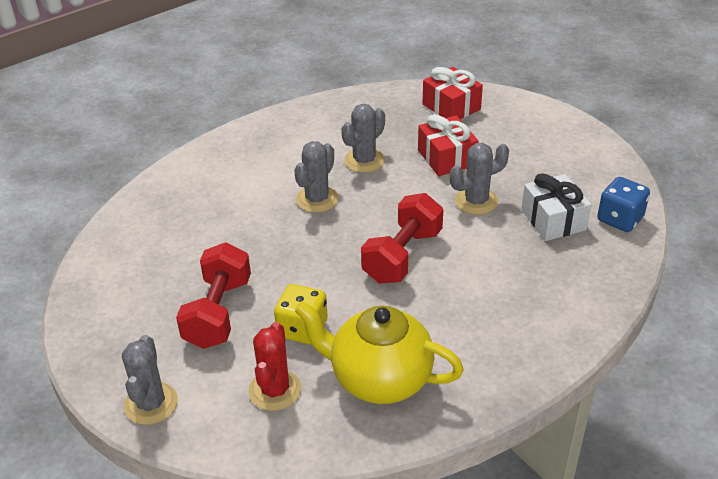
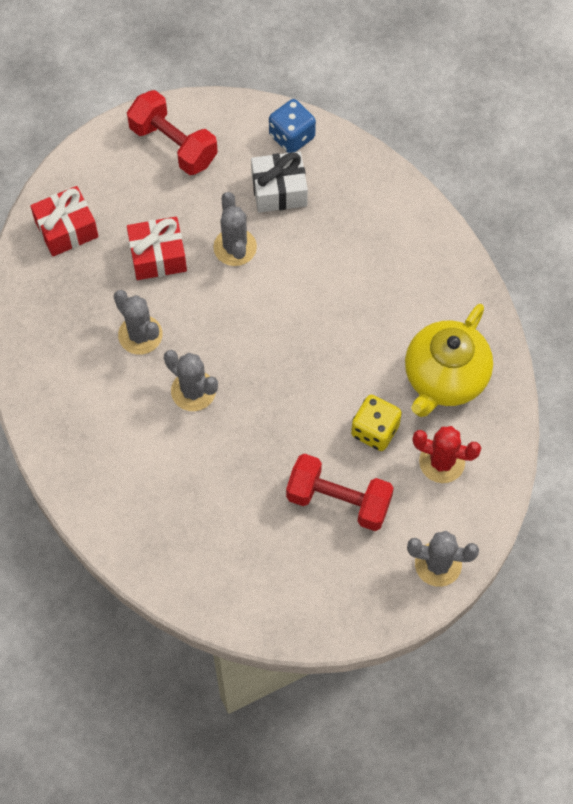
camera: 80 degrees left, 25 degrees up
(402, 256) = (298, 329): red dumbbell -> red dumbbell (173, 145)

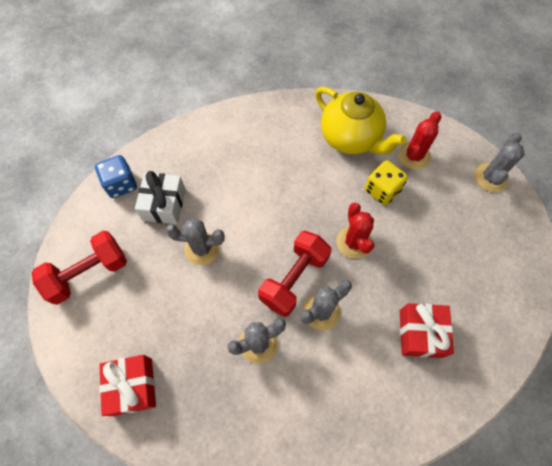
camera: 75 degrees left, 0 degrees up
(158, 256) = (189, 311): red gift -> red gift (420, 333)
(290, 410) = (354, 242): none -> red cactus
(338, 500) = (434, 228): red dumbbell -> red dumbbell (294, 279)

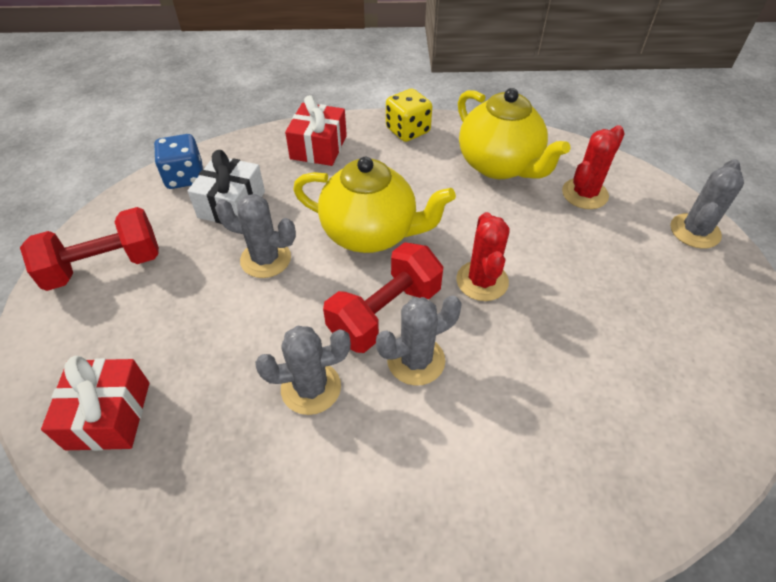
camera: 10 degrees right, 15 degrees down
(271, 214) = (371, 233): none -> yellow teapot
(382, 190) = (533, 226): yellow dice -> yellow dice (408, 131)
(420, 333) = (567, 414): red gift -> red gift (318, 147)

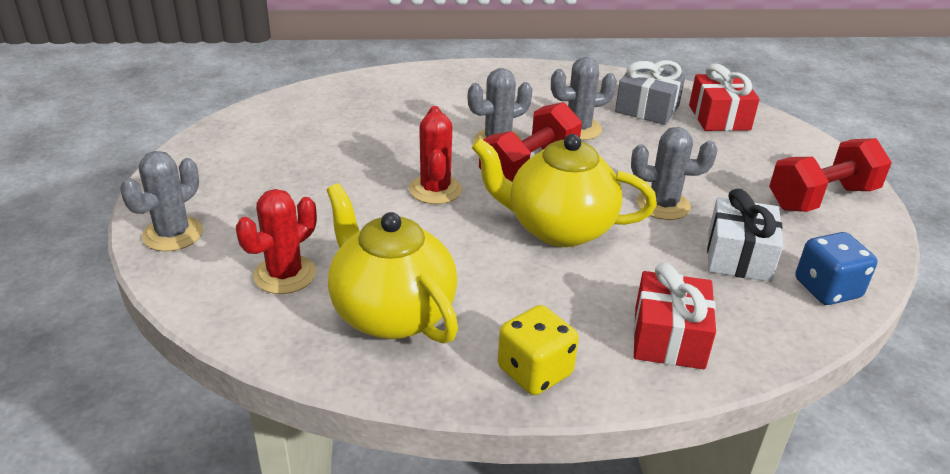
camera: 175 degrees right, 15 degrees down
(198, 439) = (647, 109): none -> grey gift

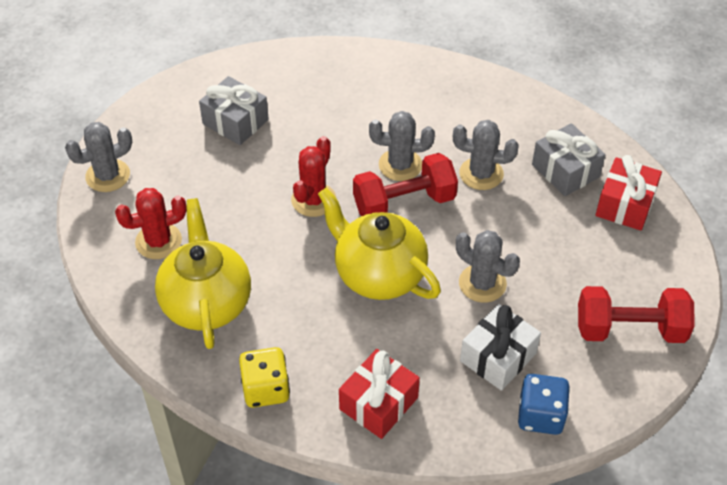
camera: 30 degrees right, 15 degrees up
(296, 152) = (235, 122): none -> grey gift

